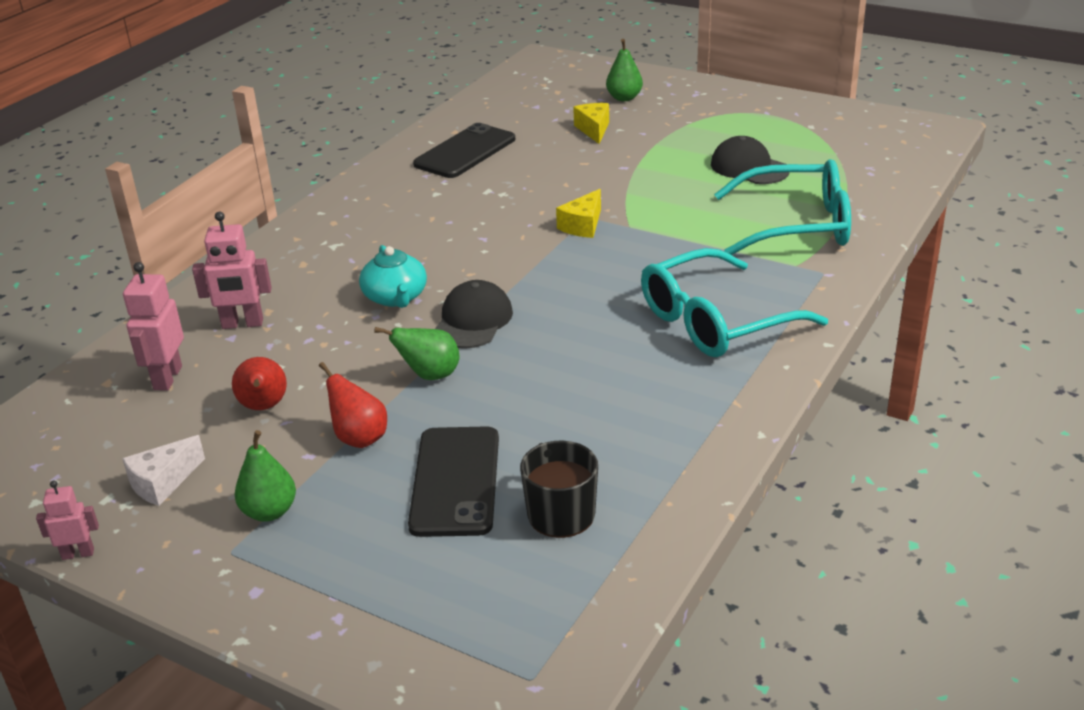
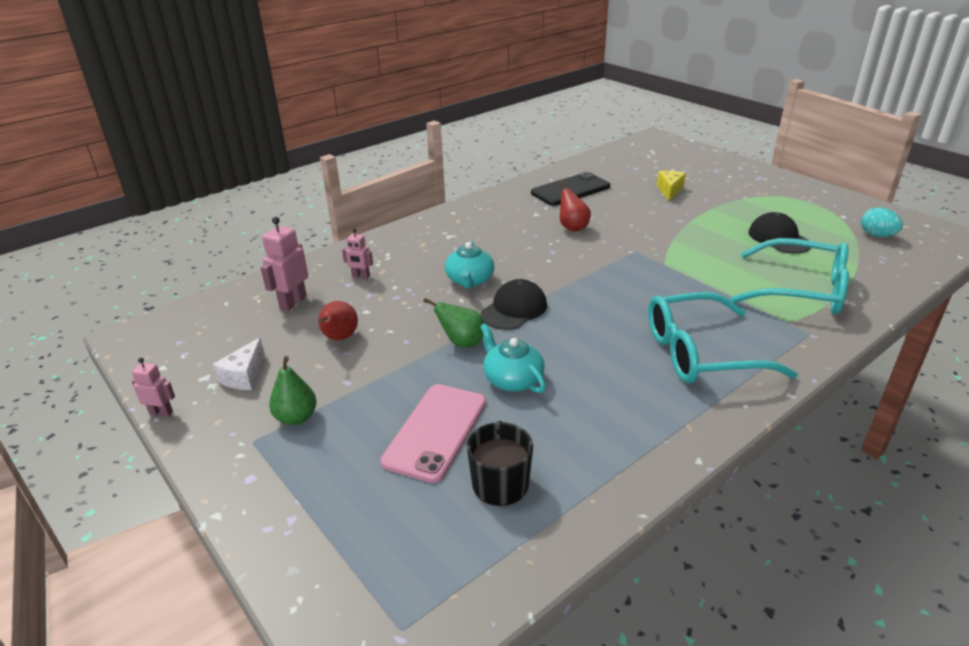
camera: 20 degrees right, 0 degrees up
(163, 482) = (244, 376): white cheese -> white cheese turned 45 degrees counterclockwise
(242, 324) = (361, 276): pink robot -> pink robot, size x0.60
(359, 438) = (388, 378): red pear -> red pear (572, 227)
(455, 481) = (435, 431): black phone -> pink phone
(514, 402) = (512, 379): none -> turquoise teapot
(583, 225) = (629, 256): yellow cheese -> none
(624, 98) = (702, 172): green pear -> none
(855, 143) = (876, 235): none -> turquoise egg

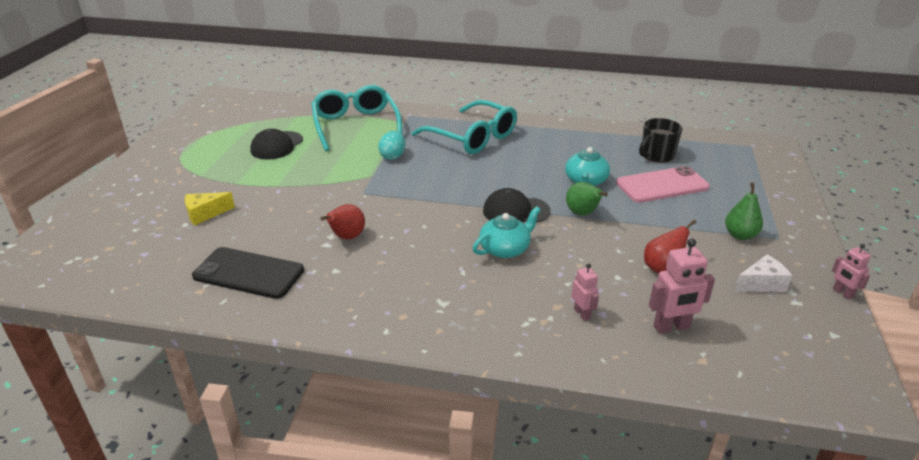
camera: 130 degrees left, 0 degrees up
(876, 235) = (238, 116): turquoise egg -> turquoise egg (393, 156)

